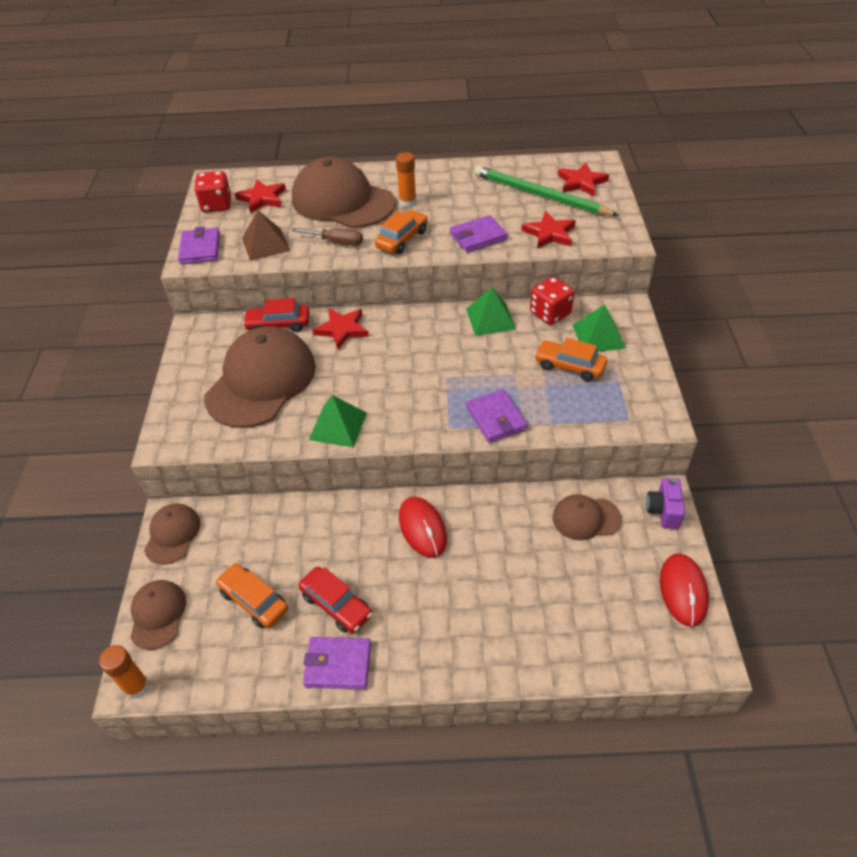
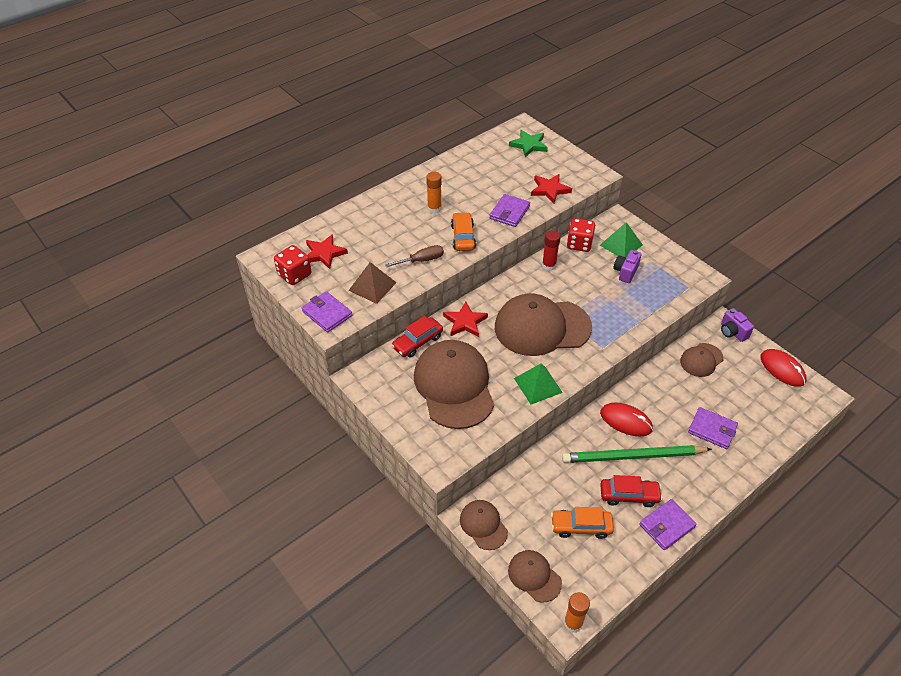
camera: 40 degrees left, 0 degrees up
(342, 201) = (387, 228): brown cap -> brown cap (542, 327)
(490, 319) = (549, 265): green pyramid -> red glue stick
(496, 418) = (621, 326): purple wallet -> purple wallet (712, 429)
(540, 195) = (514, 165): green pencil -> green pencil (632, 456)
(569, 366) = (625, 272): orange car -> purple camera
(581, 182) = (528, 145): red star -> green star

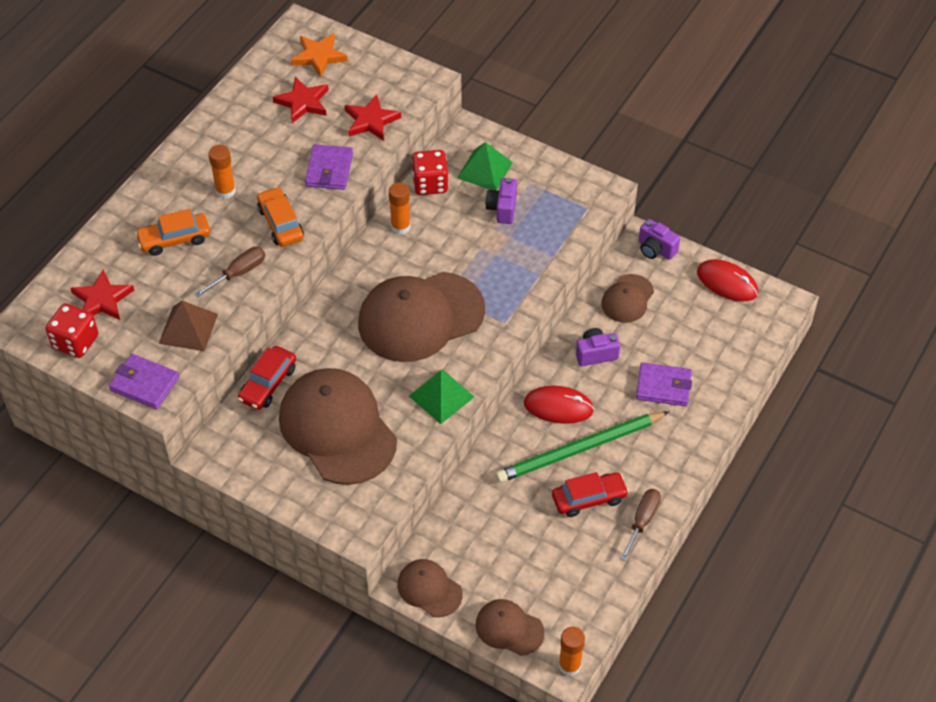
camera: 20 degrees left, 5 degrees up
(465, 322) = (319, 338): red star -> red star (303, 102)
(528, 145) = (318, 56): green star -> orange star
(549, 265) = (400, 227): red glue stick -> orange glue stick
(581, 526) = (544, 553): orange car -> orange car (174, 239)
(666, 391) = (596, 354): none -> purple camera
(666, 526) = (642, 521): purple wallet -> brown screwdriver

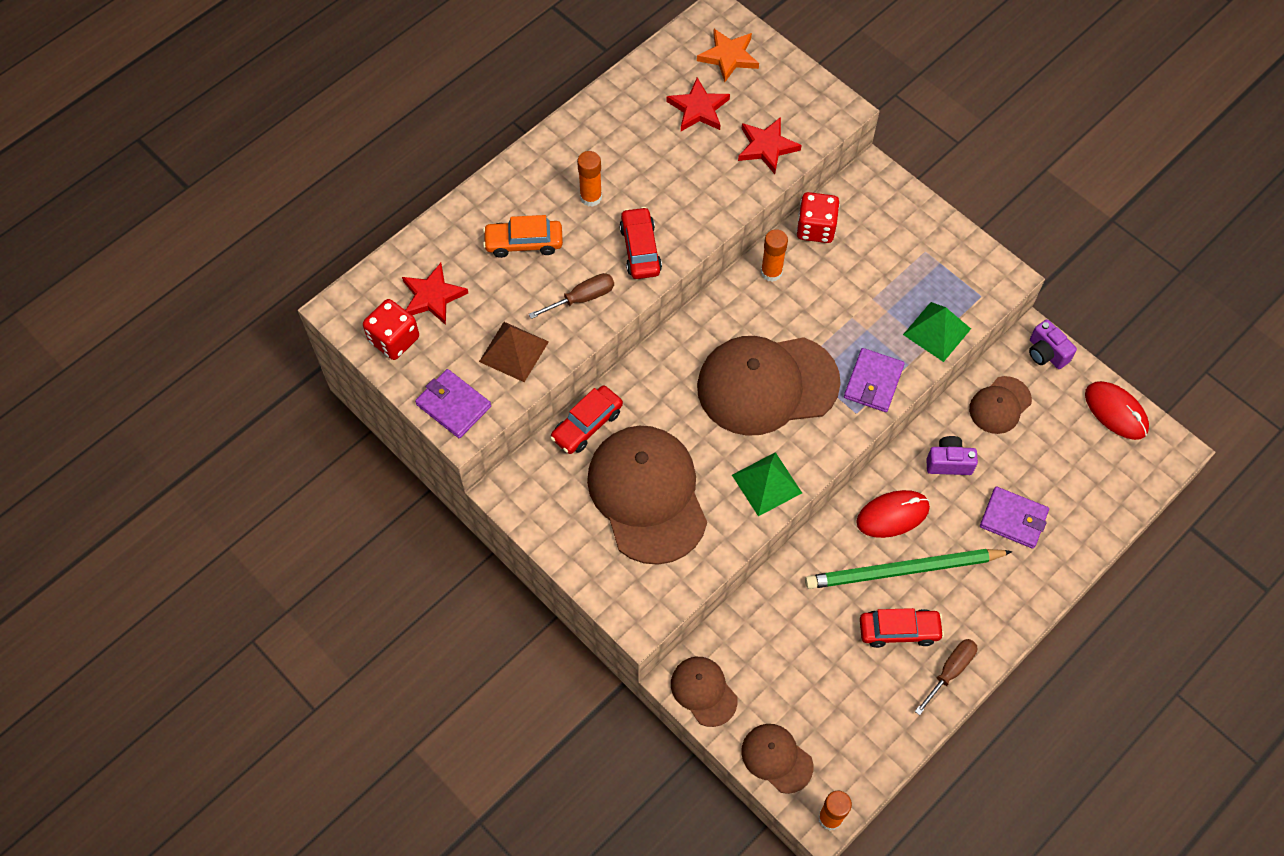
camera: 15 degrees right, 10 degrees up
(281, 223) = (640, 249): orange car -> red car
(329, 170) = (707, 196): purple wallet -> purple wallet (873, 382)
(485, 170) = (879, 225): green pyramid -> green pyramid (937, 331)
(502, 209) = (887, 276): purple camera -> none
(558, 407) = (892, 515): red mouse -> red mouse turned 45 degrees counterclockwise

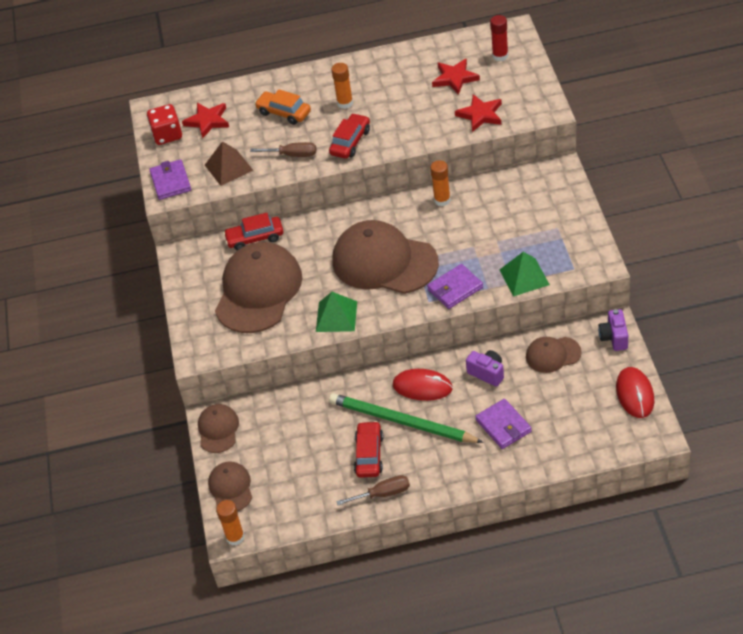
camera: 40 degrees right, 15 degrees down
(728, 57) = (500, 56): orange star -> red glue stick
(815, 228) = (493, 186): red dice -> none
(899, 631) = (369, 455): red car -> red car turned 120 degrees counterclockwise

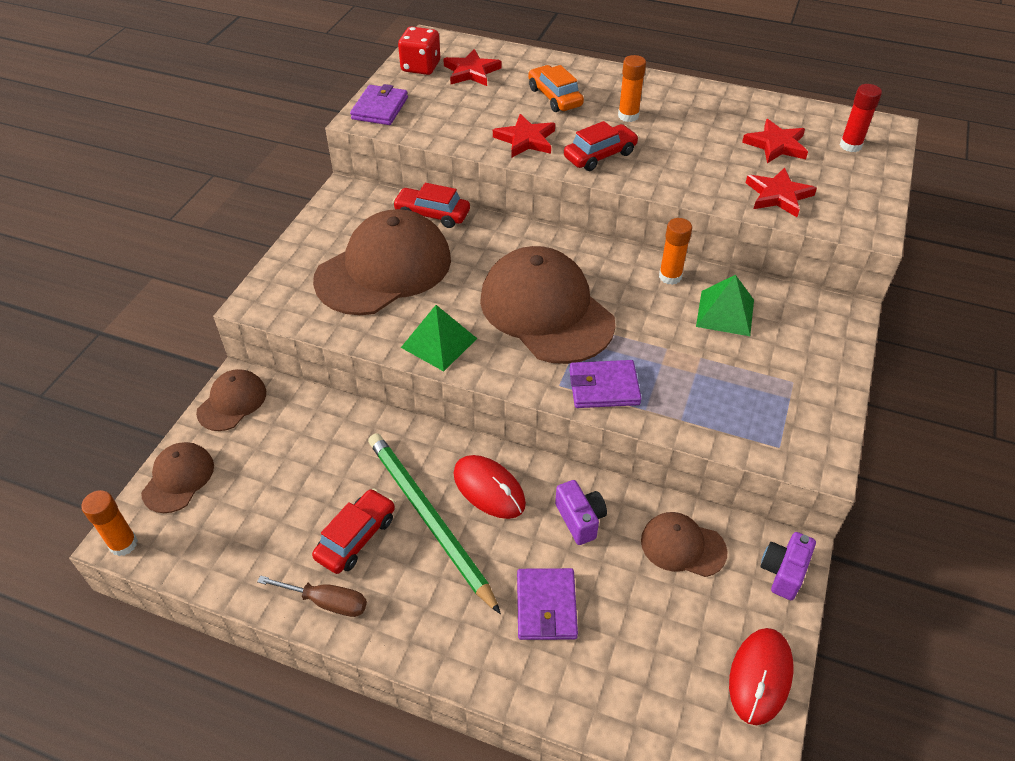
camera: 25 degrees right, 0 degrees up
(228, 167) = (449, 121): brown pyramid -> none
(292, 155) = (526, 140): brown screwdriver -> red star
(524, 277) = (703, 421): green pyramid -> green pyramid (725, 313)

